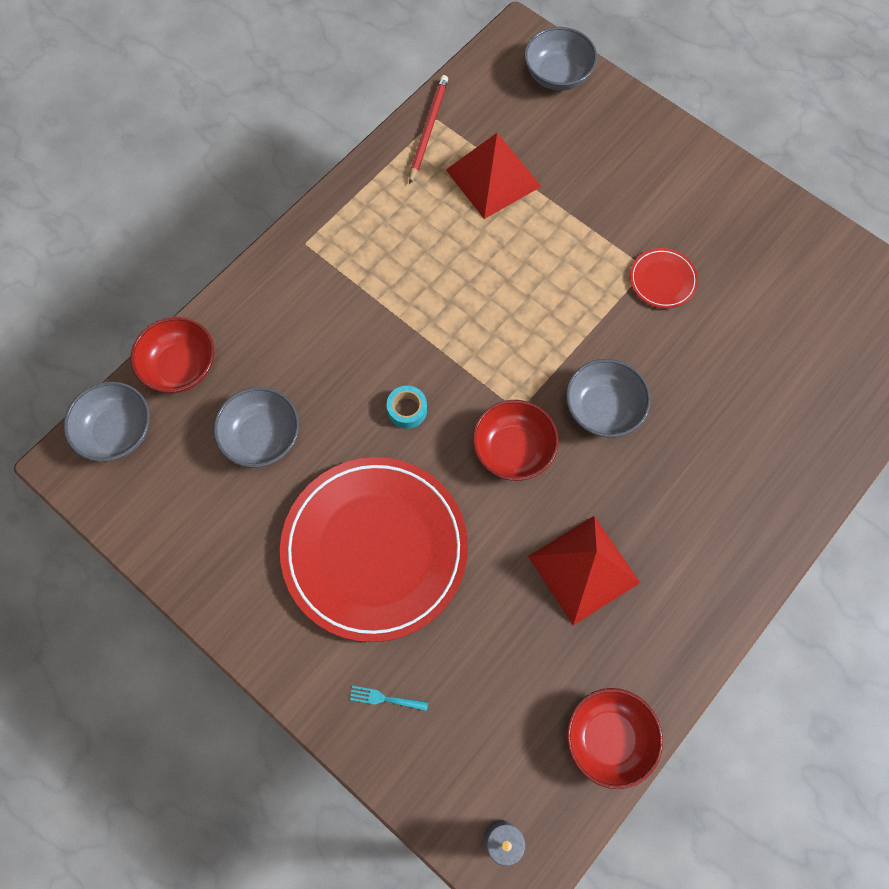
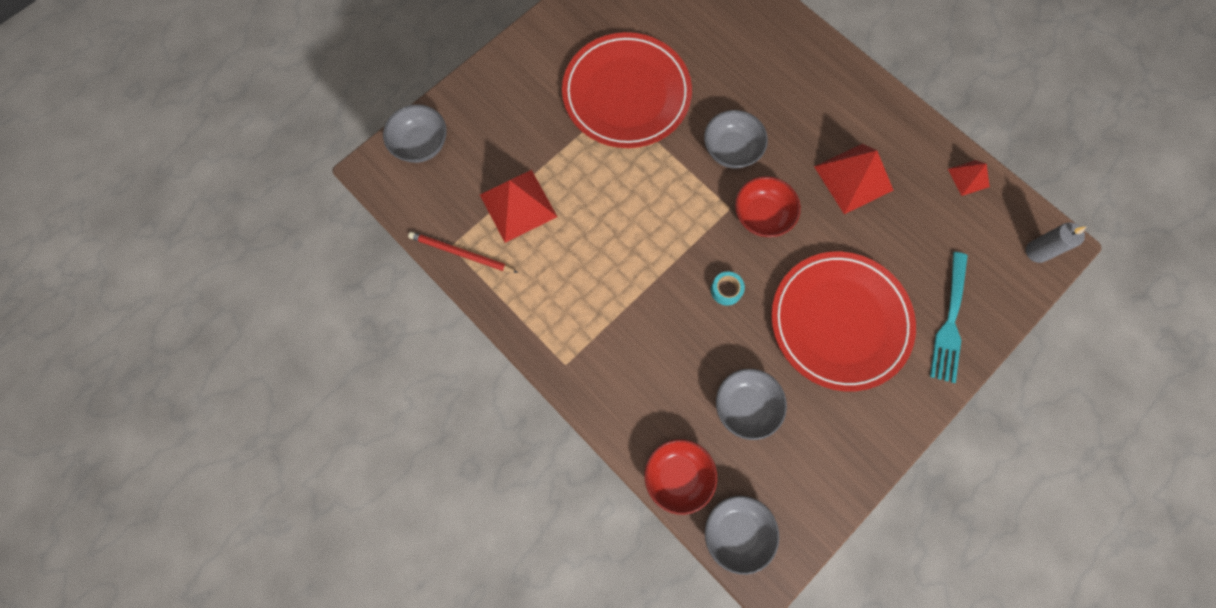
camera: 85 degrees left, 5 degrees up
(386, 699) = (949, 320): turquoise fork -> turquoise fork, size x2.38
(608, 738) = (968, 177): red bowl -> red pyramid
(662, 280) = (626, 94): red plate -> red plate, size x2.46

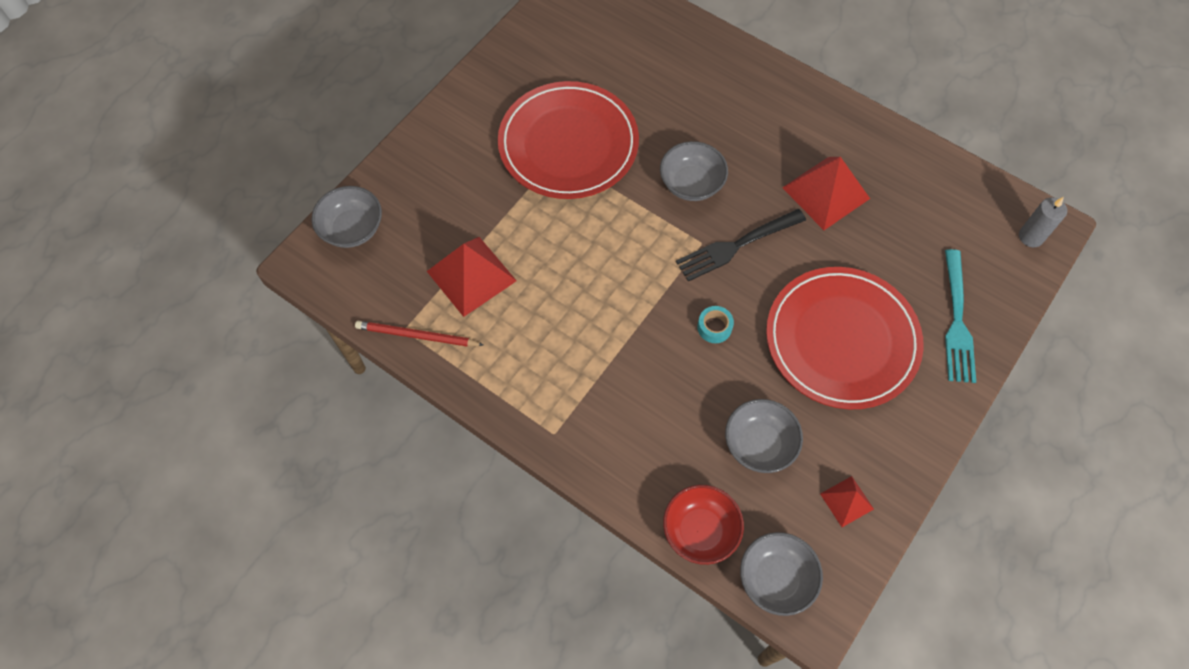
camera: 10 degrees left, 10 degrees down
(762, 215) = (737, 245): red bowl -> black fork
(968, 177) = (944, 174): red pyramid -> red pyramid (846, 501)

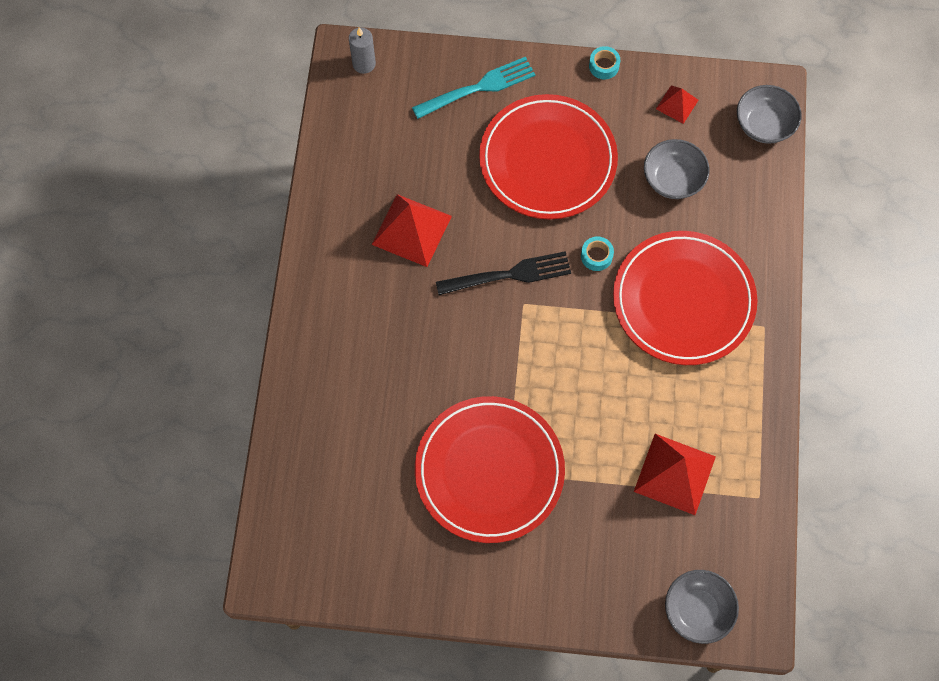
camera: 120 degrees left, 5 degrees up
(417, 336) = (757, 483): red pencil -> none
(624, 377) = (683, 300): none -> red plate
(691, 183) = (468, 342): grey bowl -> none
(700, 530) = (765, 188): red bowl -> none
(737, 245) = (508, 275): black fork -> black fork turned 45 degrees counterclockwise
(930, 454) = (604, 66): none -> turquoise tape

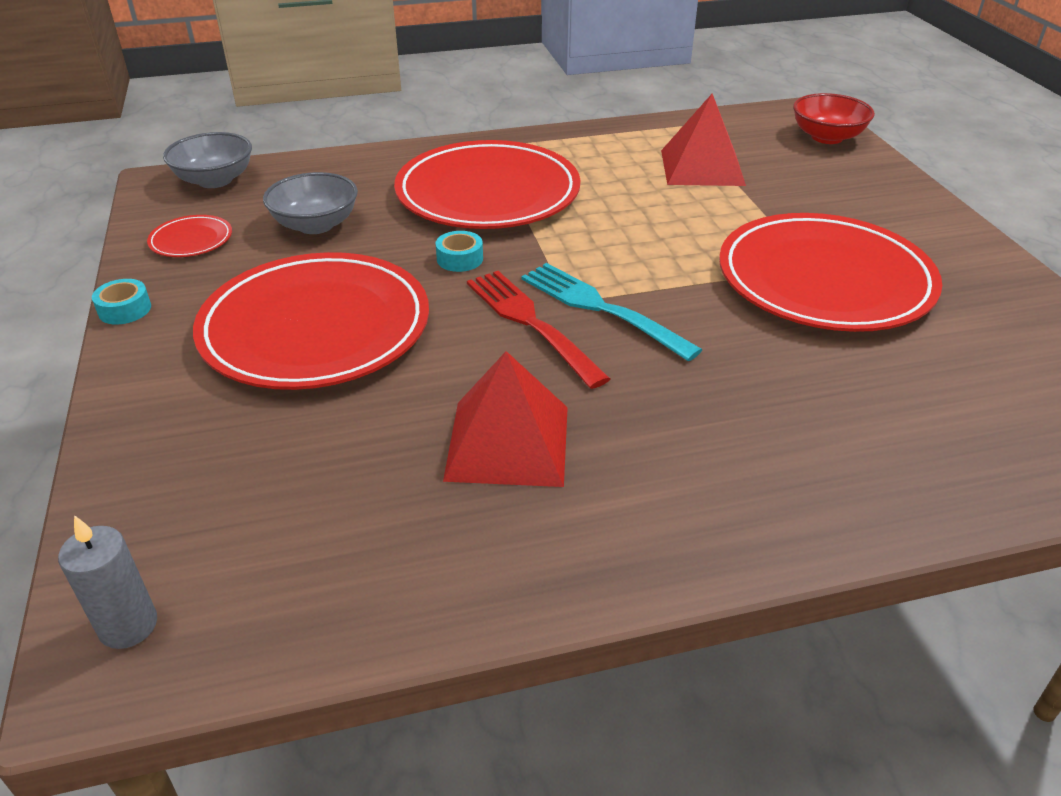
camera: 110 degrees left, 30 degrees down
(477, 88) = (182, 433): turquoise fork -> turquoise fork (603, 309)
(508, 275) = (532, 324): black fork -> red fork
(677, 104) = (191, 240): red pyramid -> red plate
(697, 610) = (827, 137): grey bowl -> red bowl

